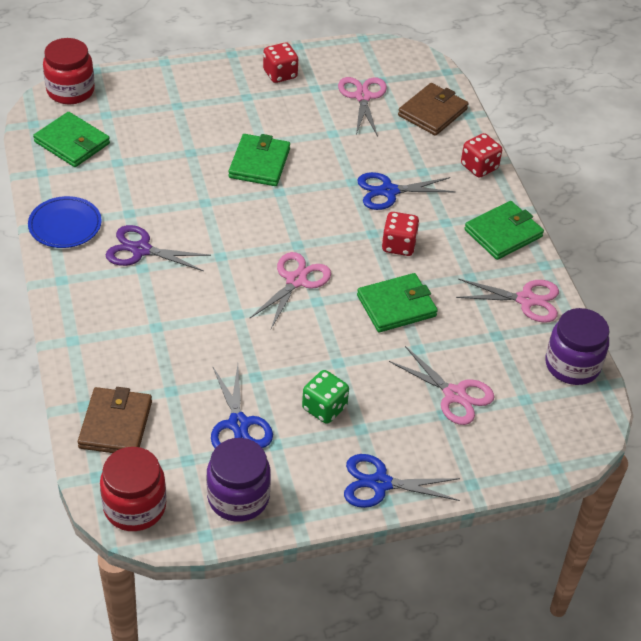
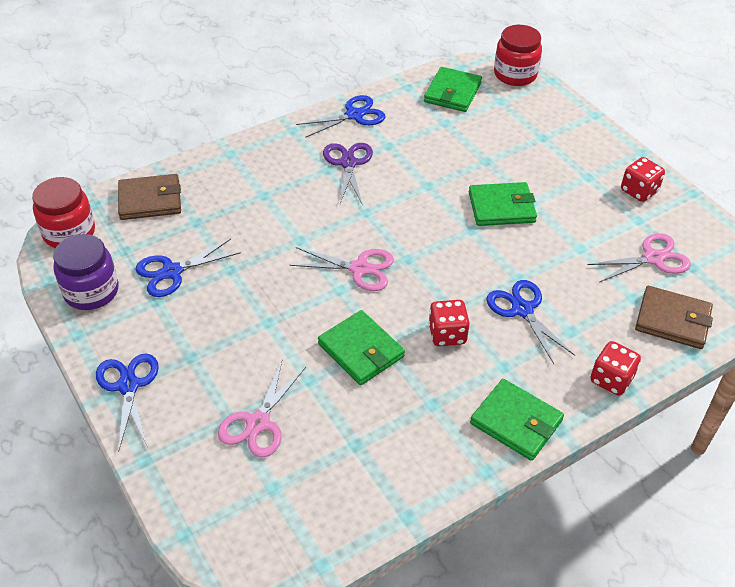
camera: 75 degrees right, 0 degrees up
(65, 225) = (354, 115): blue plate -> blue scissors
(324, 408) = (208, 325): green dice -> none
(526, 300) = (421, 463): pink scissors -> none
(572, 365) = (340, 526): purple jar -> none

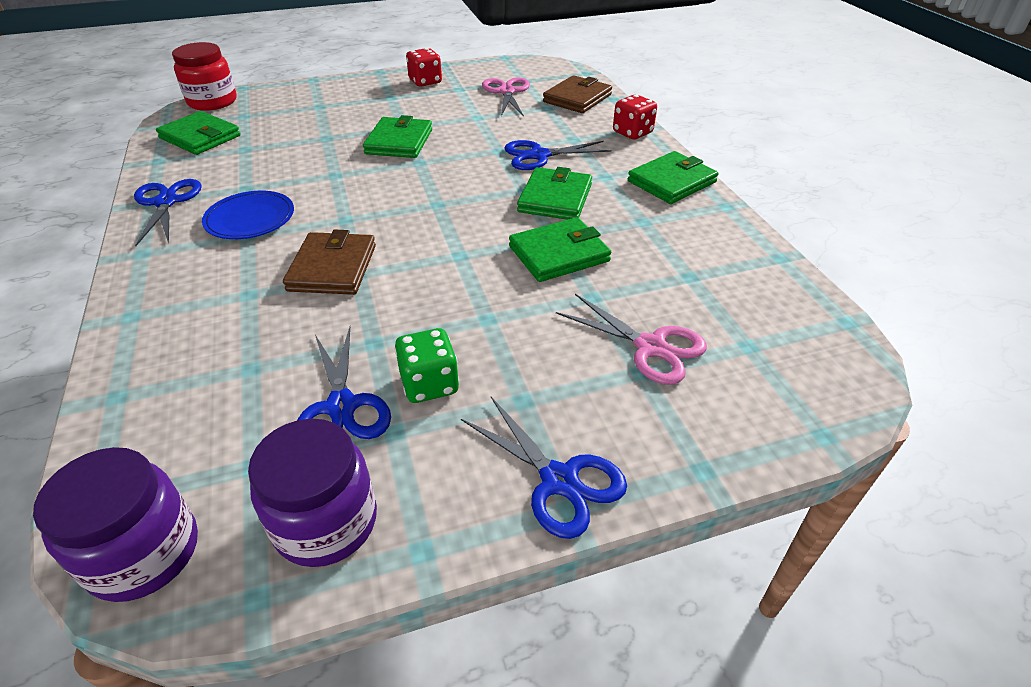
camera: 75 degrees left, 5 degrees down
(69, 233) = (144, 553): red jar -> purple jar
(128, 386) = (559, 480): blue scissors -> blue scissors turned 135 degrees counterclockwise
(150, 200) = (154, 420): brown wallet -> brown wallet (332, 268)
(197, 307) = (429, 384): none -> green dice
(348, 163) = (250, 219): purple scissors -> blue plate
(359, 269) = (434, 237): pink scissors -> none
(447, 334) = (555, 198): red dice -> green wallet

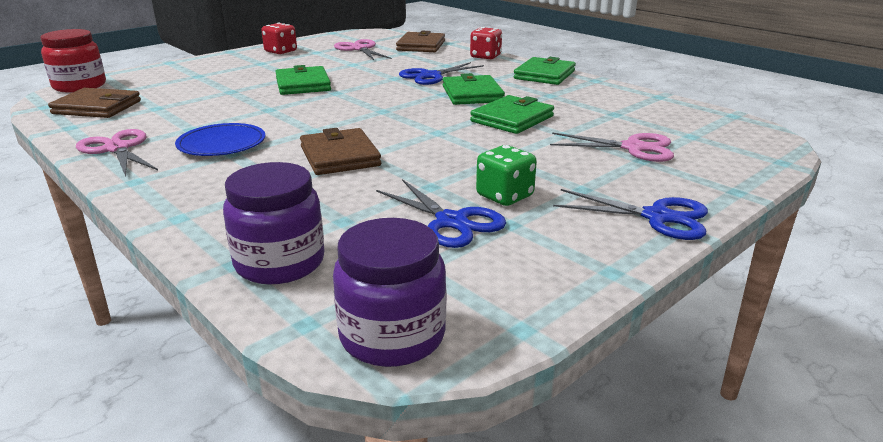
camera: 25 degrees left, 15 degrees down
(166, 202) = (117, 149): blue scissors -> pink scissors
(200, 137) = (97, 107): green wallet -> brown wallet
(326, 522) = (522, 278): purple jar -> purple jar (280, 263)

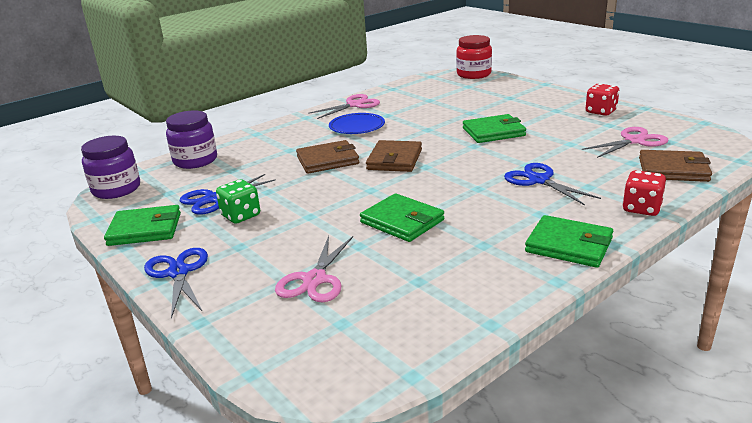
camera: 95 degrees right, 0 degrees up
(97, 107) = (429, 87): brown wallet -> brown wallet (394, 159)
(472, 94) = (478, 202): green wallet -> green wallet (145, 229)
(657, 217) = (178, 272): blue scissors -> blue scissors turned 135 degrees clockwise

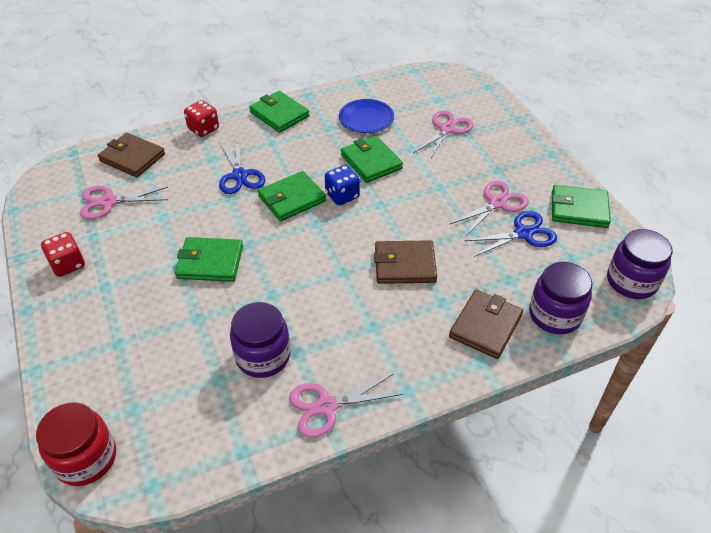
camera: 165 degrees left, 20 degrees up
(178, 272) = (539, 157): blue scissors -> none
(241, 216) = (497, 203): green dice -> pink scissors
(357, 126) = (348, 332): blue plate -> blue plate (366, 119)
(394, 159) = (338, 244): brown wallet -> brown wallet (485, 326)
(409, 110) = (263, 356): none -> purple jar
(414, 188) = (342, 195): none -> blue dice
(464, 176) = (292, 199): none -> green wallet

